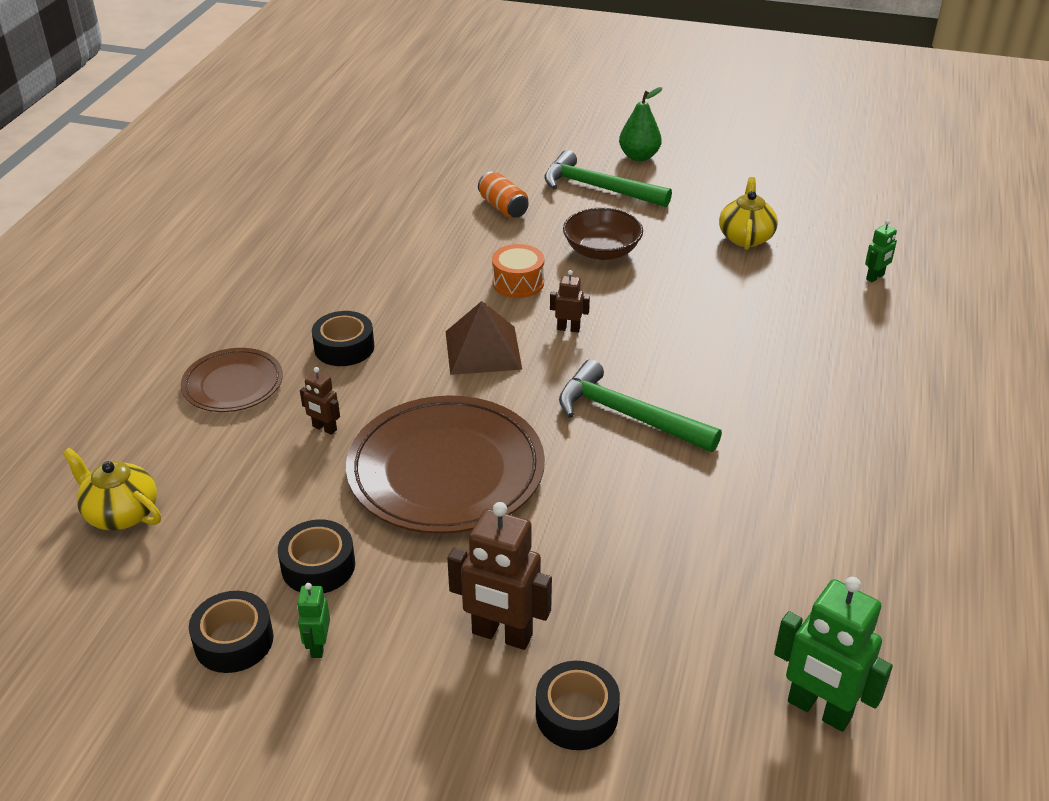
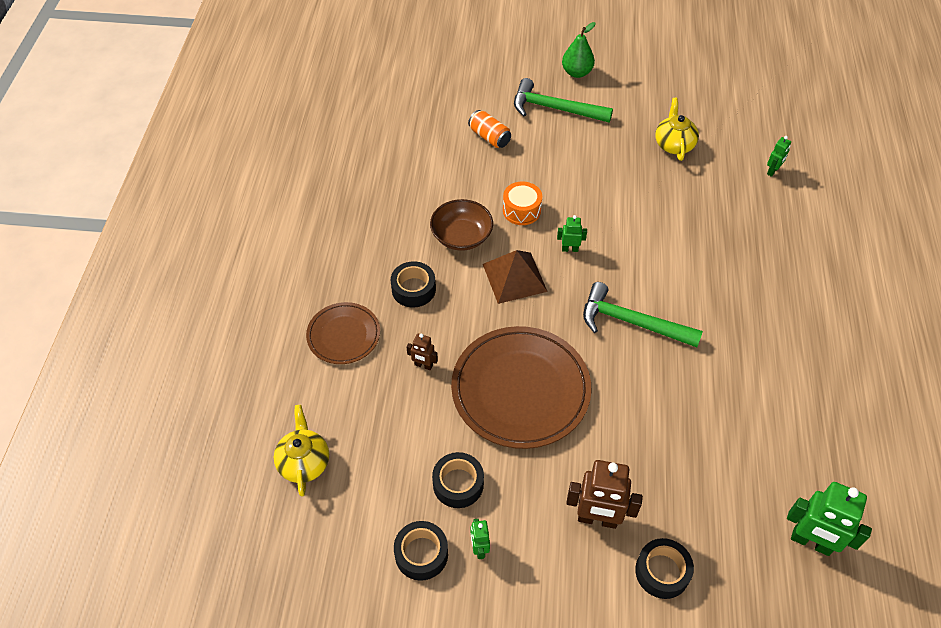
camera: 10 degrees left, 15 degrees up
(120, 513) = (304, 462): yellow teapot -> yellow teapot turned 60 degrees clockwise
(568, 328) = (570, 249): brown robot -> green robot
(602, 251) = (574, 171): brown bowl -> brown bowl (461, 236)

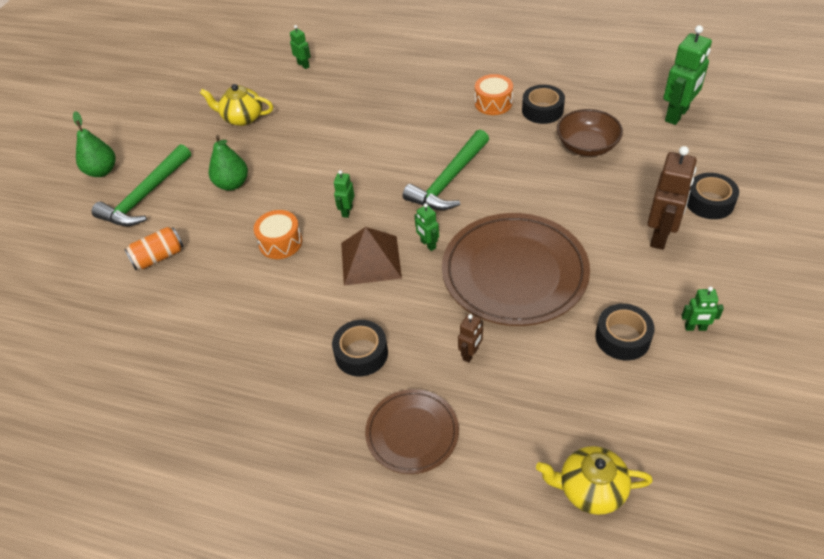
camera: 75 degrees left, 5 degrees down
(421, 554) = (704, 378): black tape -> black tape (542, 110)
(461, 236) = (298, 299): brown bowl -> brown bowl (587, 146)
(542, 317) = (428, 244): none -> green robot
(583, 160) = (232, 184): none -> green pear
(768, 347) = (493, 103): none -> orange drum

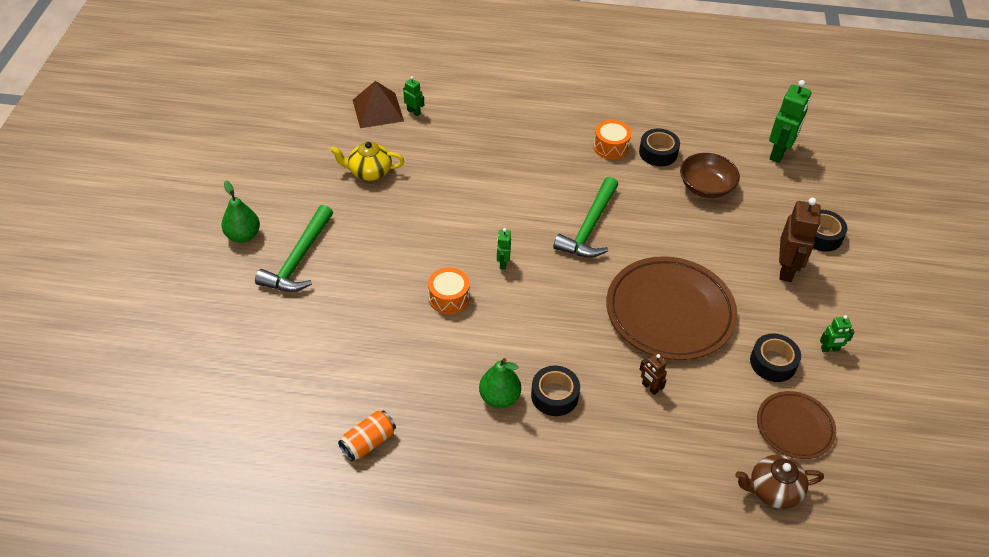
camera: 15 degrees left, 0 degrees up
(158, 257) = (334, 320): orange can -> orange can (368, 442)
(232, 184) = (382, 242): green pear -> green pear (499, 397)
(371, 260) = (538, 309): brown pyramid -> brown pyramid (378, 110)
(412, 433) = (618, 460): brown plate -> brown plate (794, 427)
(428, 244) = (586, 291): green robot -> none
(470, 354) = (649, 387): brown robot -> brown robot turned 120 degrees clockwise
(590, 489) = (773, 490): yellow teapot -> brown teapot

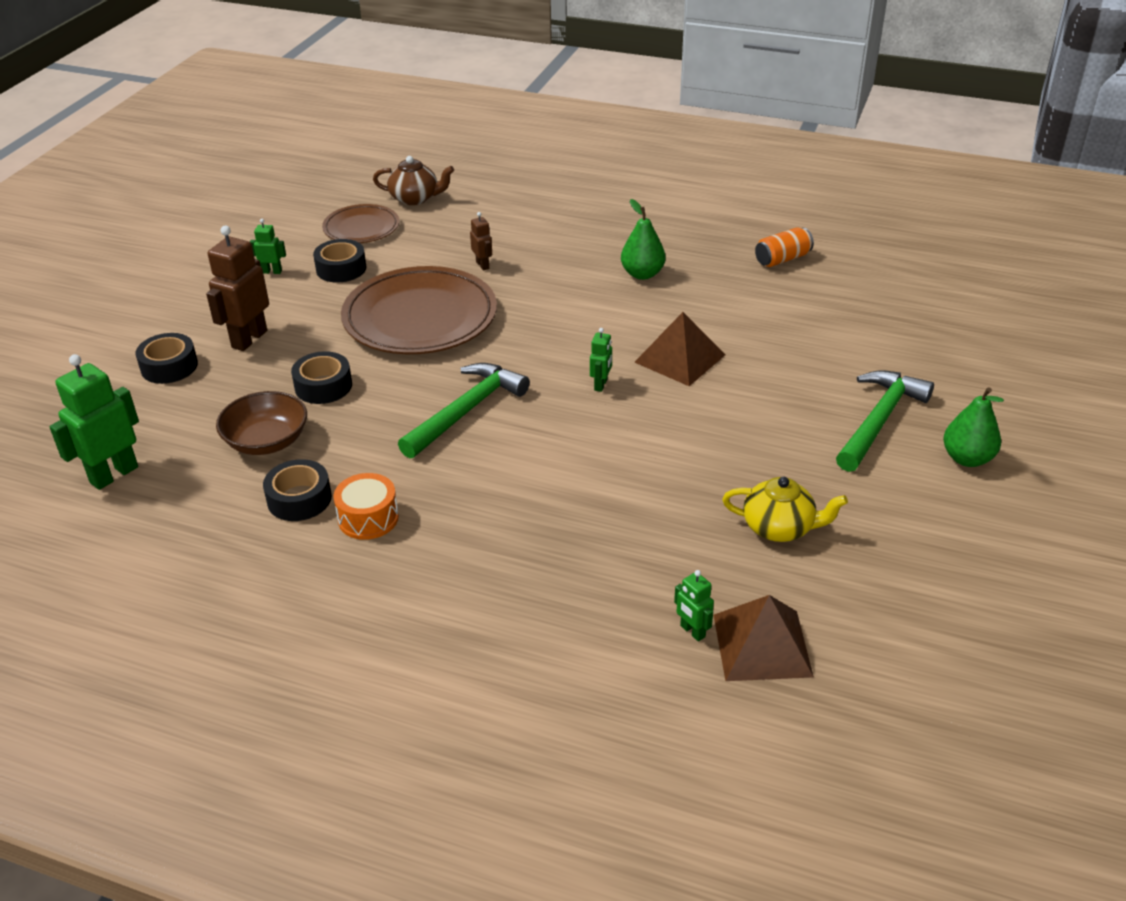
camera: 165 degrees left, 10 degrees down
(449, 298) = (679, 358): orange drum -> brown pyramid
(554, 395) = (584, 270): black tape -> black tape (323, 386)

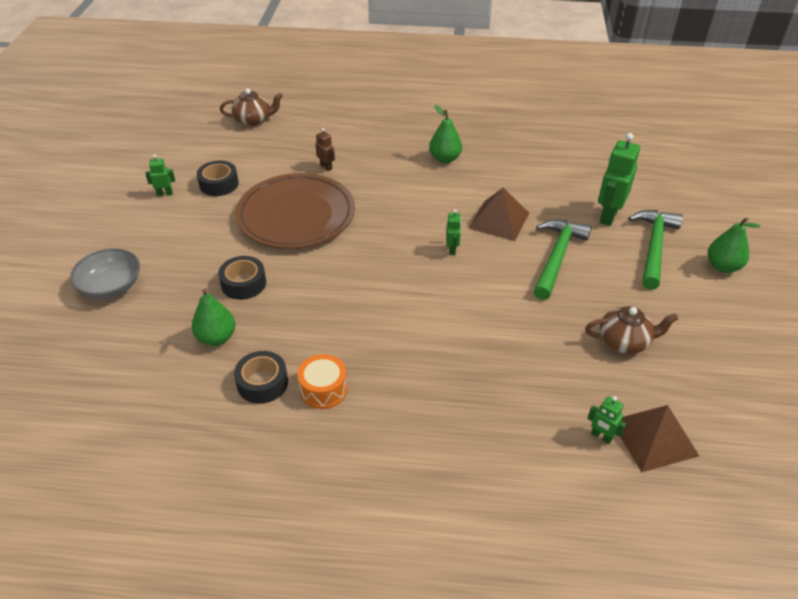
camera: 15 degrees left, 5 degrees up
(114, 475) = (100, 389): green robot -> green robot (608, 216)
(169, 366) = (111, 286): black tape -> grey bowl
(249, 339) = (168, 253): brown robot -> none
(266, 441) = (216, 338): brown bowl -> green pear
(361, 228) = (221, 149): brown plate -> none
(466, 411) = (362, 286): green hammer -> green hammer (557, 257)
(779, 528) = (624, 342): yellow teapot -> brown teapot
(782, 259) = (536, 134): orange can -> none

